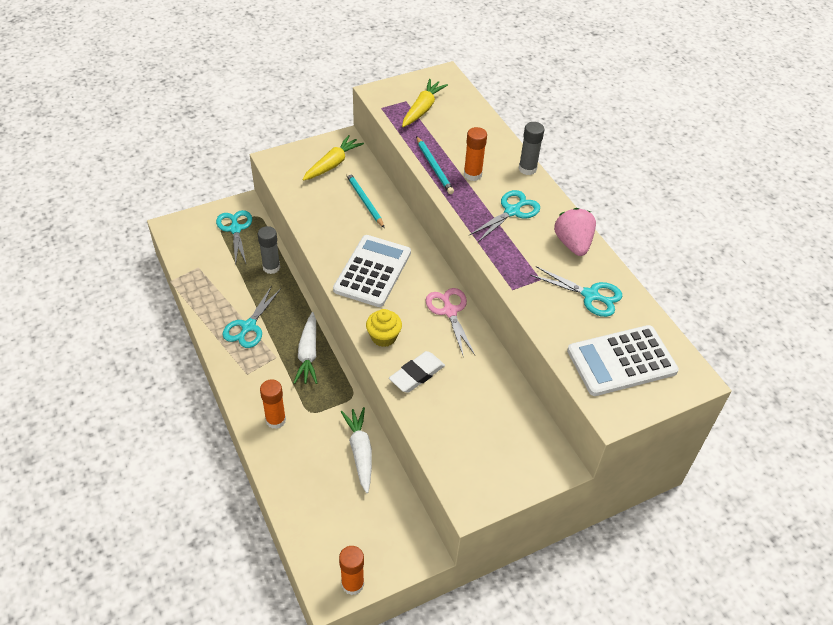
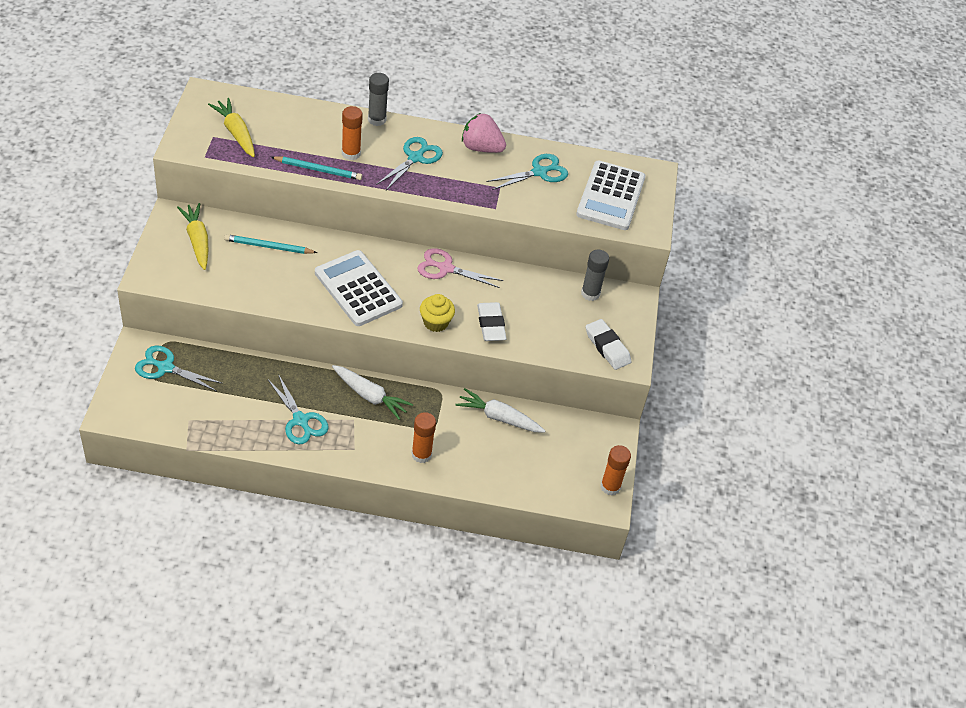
camera: 60 degrees left, 0 degrees up
(271, 267) = (243, 367): grey glue stick -> grey glue stick (590, 293)
(473, 475) = (607, 347): none -> white eraser
(512, 211) = (415, 158): turquoise scissors -> turquoise scissors turned 45 degrees clockwise

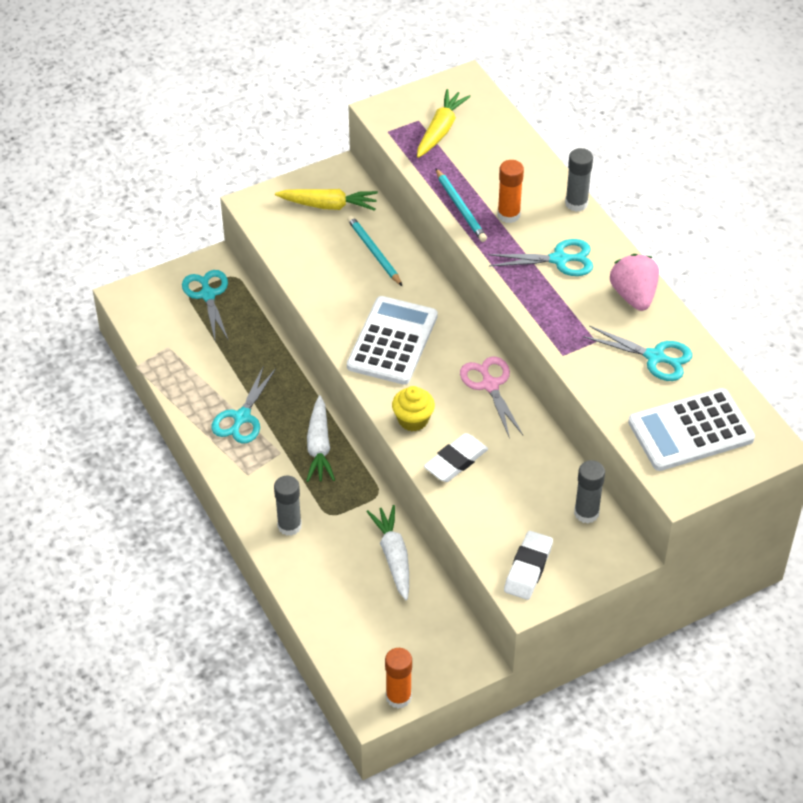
camera: 60 degrees right, 0 degrees up
(197, 241) = (328, 205): yellow carrot -> yellow carrot turned 60 degrees clockwise
(421, 454) = (289, 526): orange glue stick -> grey glue stick

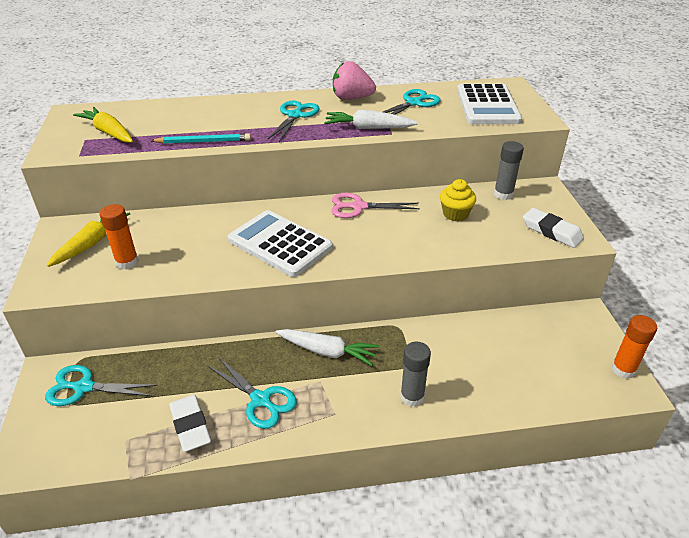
camera: 70 degrees left, 10 degrees down
(374, 252) = (171, 231): turquoise pencil -> none
(393, 556) = (469, 334): white carrot -> white carrot (368, 128)
(413, 420) = (374, 253): yellow cupcake -> yellow cupcake (455, 214)
(456, 461) = (430, 241): white eraser -> white eraser (190, 426)
(508, 215) = (231, 124): orange glue stick -> orange glue stick (127, 262)
(576, 203) = (245, 99): grey glue stick -> none

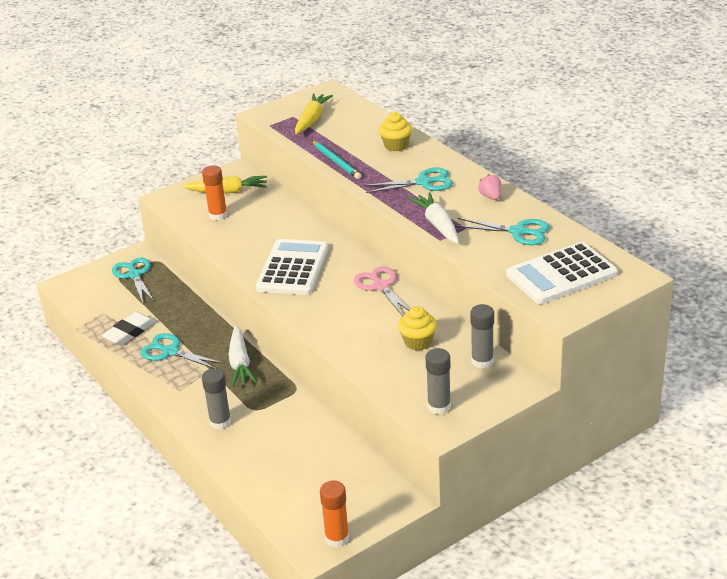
camera: 65 degrees right, 5 degrees down
(218, 110) = (396, 145): none -> yellow cupcake
(260, 400) = (170, 352): turquoise scissors -> turquoise scissors turned 105 degrees clockwise
(351, 98) = (491, 197): pink strawberry -> pink strawberry, size x0.57
(551, 231) = (439, 407): white eraser -> grey glue stick

